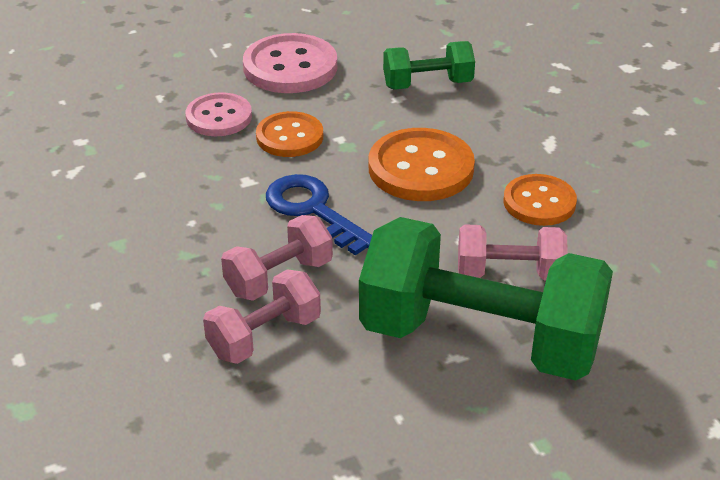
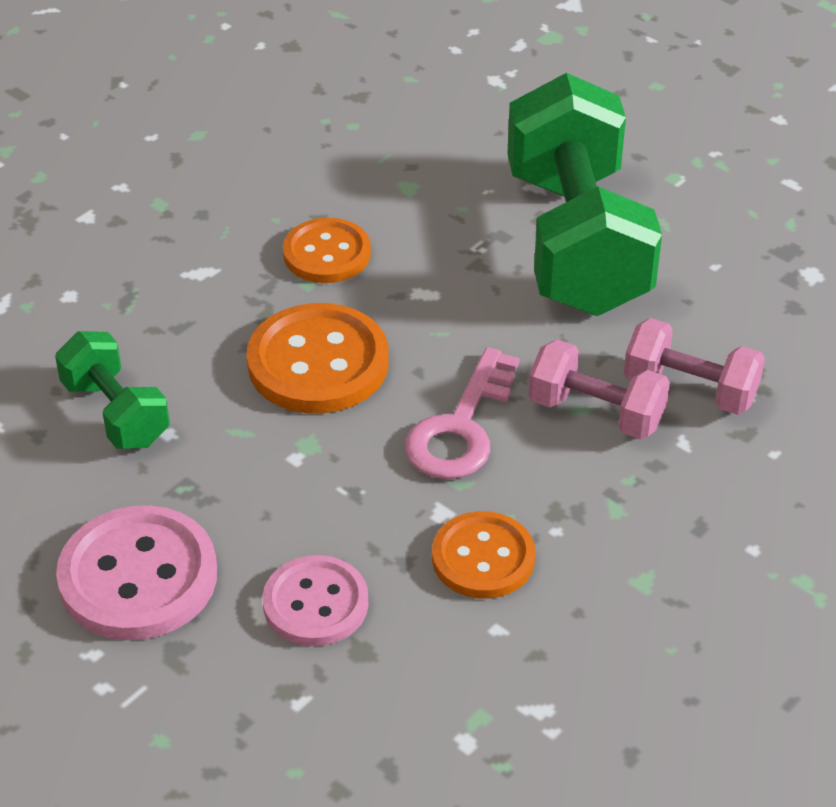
camera: 115 degrees left, 5 degrees up
(289, 137) = (321, 507): orange button -> orange button (483, 558)
(313, 210) = (461, 427): blue key -> pink key
(509, 273) = (464, 247): pink dumbbell -> none

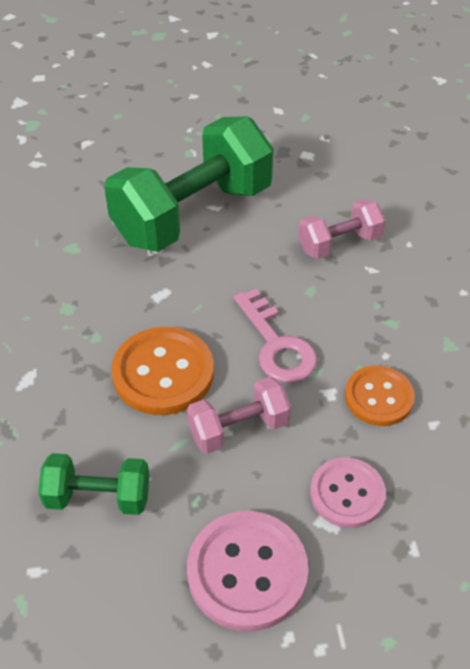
camera: 50 degrees left, 5 degrees up
(327, 254) = (82, 314): orange button -> none
(576, 242) = (193, 214): green dumbbell -> green dumbbell turned 75 degrees counterclockwise
(596, 413) = (320, 286): pink dumbbell -> pink dumbbell (238, 428)

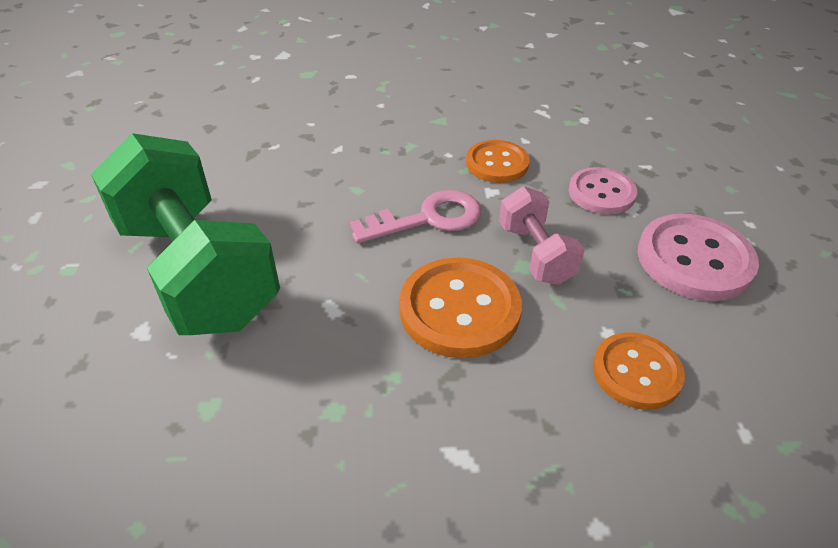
camera: 85 degrees left, 5 degrees down
(98, 497) = (636, 372): green dumbbell -> orange button
(339, 243) = (295, 163): pink dumbbell -> none

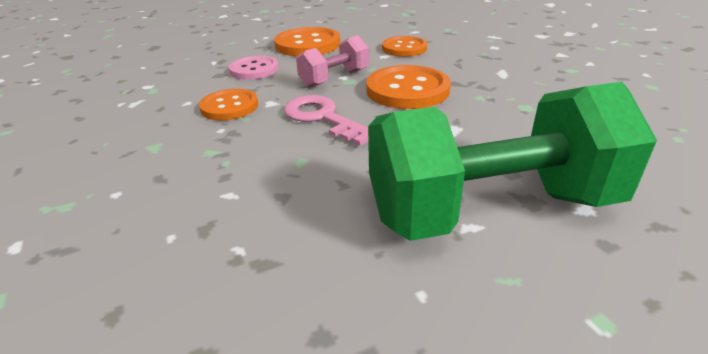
camera: 110 degrees left, 10 degrees down
(197, 271) = (491, 209): green dumbbell -> green dumbbell turned 45 degrees clockwise
(694, 260) = (307, 44): pink button -> orange button

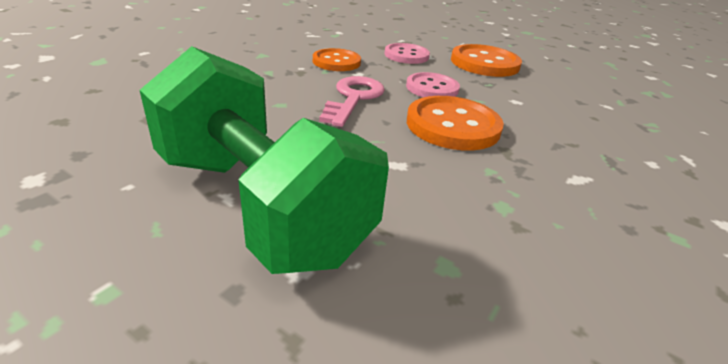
camera: 55 degrees right, 0 degrees up
(334, 78) = (432, 88): pink dumbbell -> pink button
(404, 48) = (550, 107): orange button -> none

